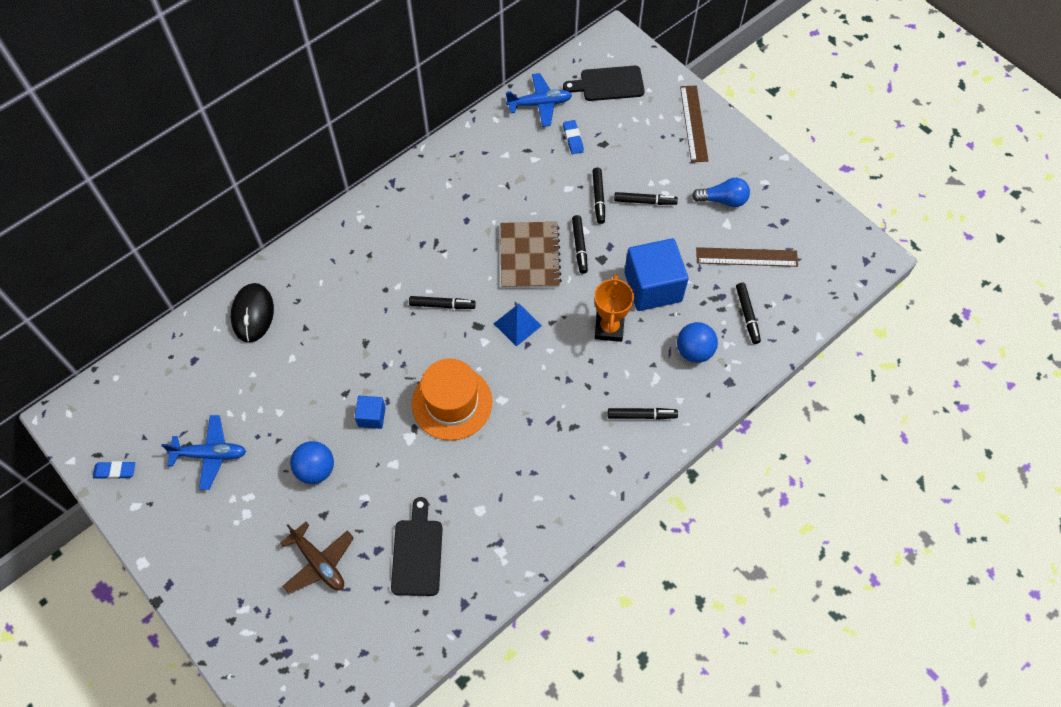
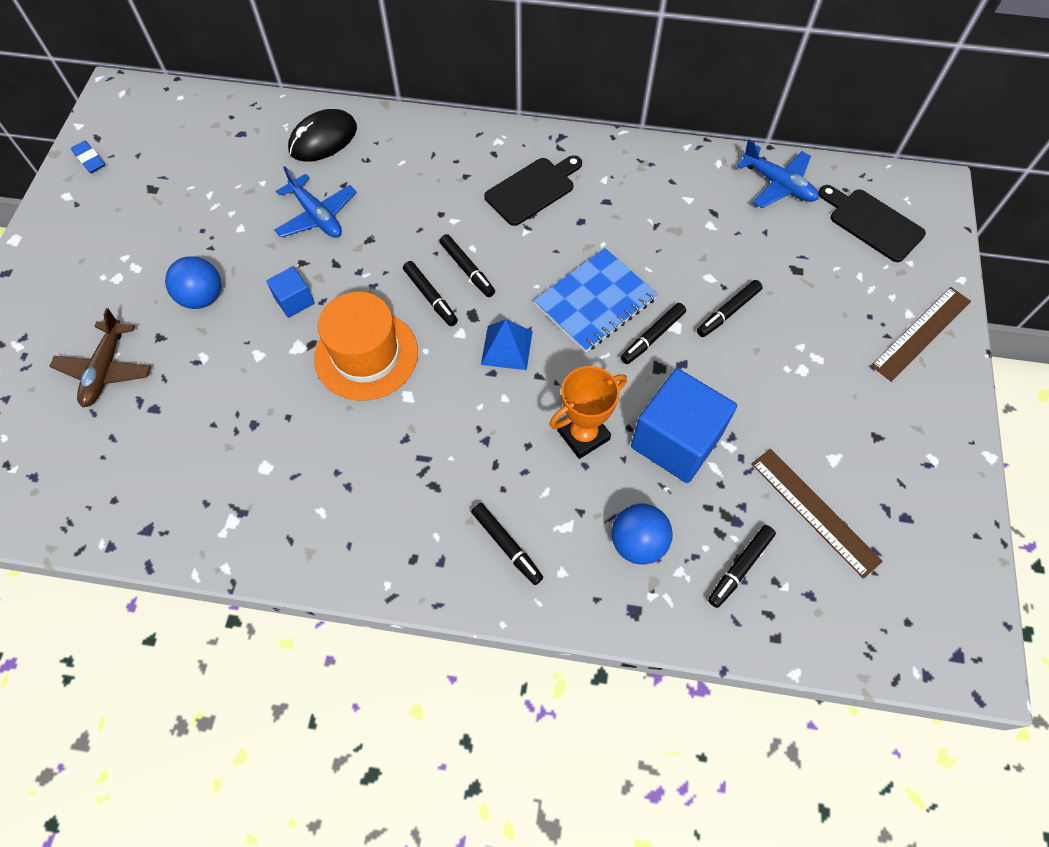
camera: 50 degrees right, 0 degrees up
(210, 454) = (156, 210): blue plane -> blue plane (317, 216)
(417, 553) = (175, 445): black cutting board -> black cutting board (532, 189)
(529, 256) = (595, 301): brown notebook -> blue notebook
(573, 139) = (771, 240): blue eraser -> none
(645, 201) = (771, 357): black marker -> black marker (430, 297)
(723, 200) = (860, 432): blue light bulb -> none

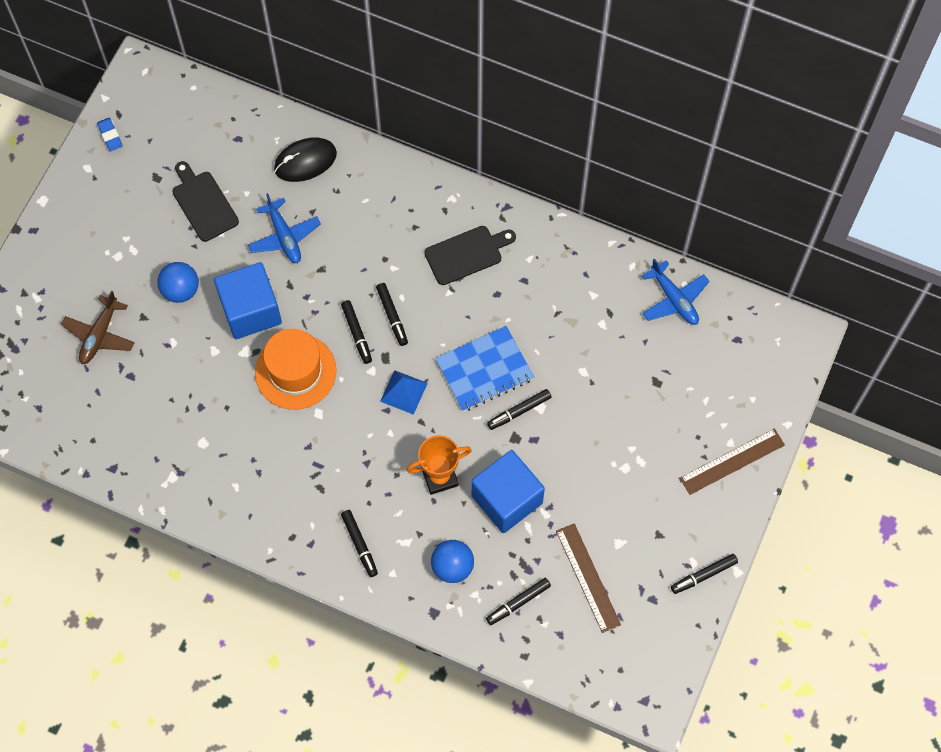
camera: 15 degrees right, 5 degrees up
(294, 301) = (251, 311): blue cube -> blue cube, size x2.06
(728, 312) = (586, 405): black marker -> black marker (703, 575)
(872, 223) = (737, 355): black cutting board -> black cutting board (203, 203)

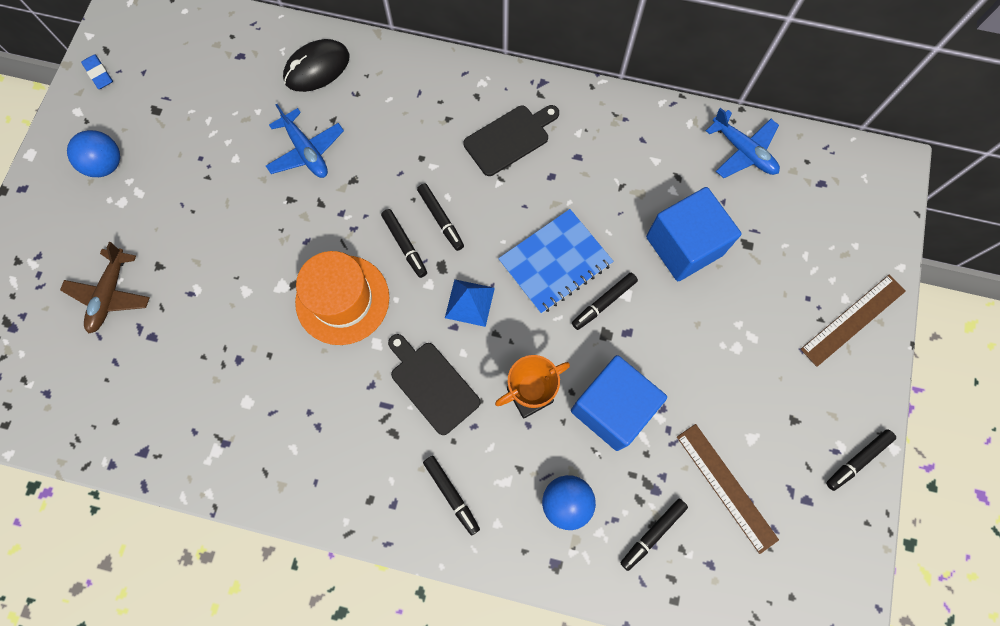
camera: 10 degrees left, 5 degrees up
(181, 290) = (198, 228): blue ball -> blue ball (106, 164)
(203, 203) = (211, 129): black cutting board -> black cutting board (432, 384)
(251, 311) = (281, 239): blue cube -> blue cube (684, 246)

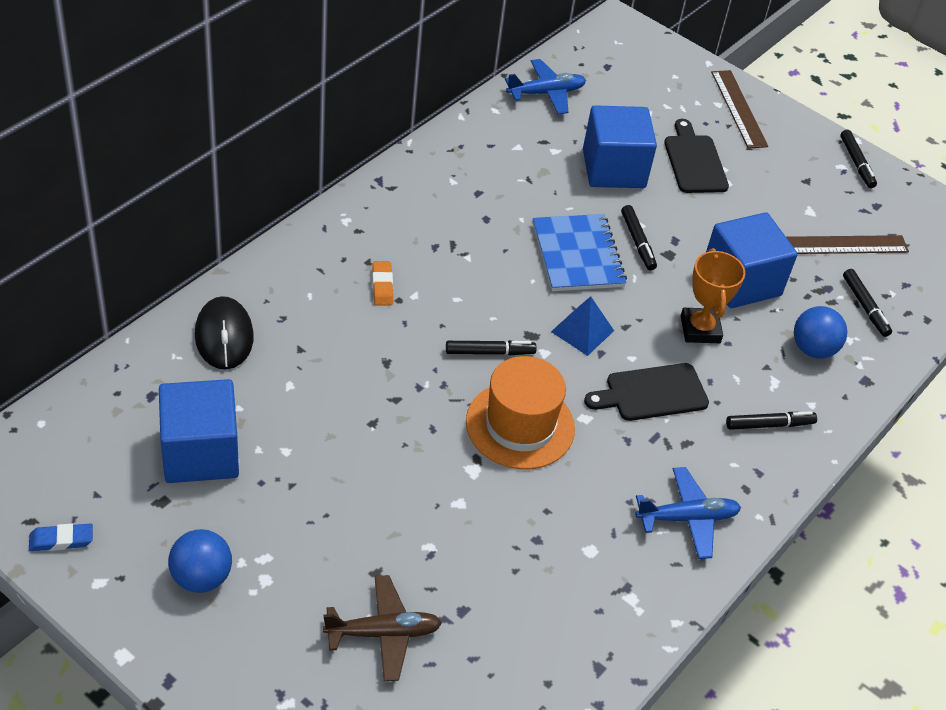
camera: 70 degrees left, 25 degrees down
(110, 295) = (383, 633): brown plane -> brown plane turned 45 degrees counterclockwise
(206, 110) = (200, 453): none -> blue cube
(306, 151) = (323, 386): blue plane -> blue plane (687, 518)
(428, 140) = (382, 286): none -> orange eraser
(441, 219) = (479, 314): black marker -> none
(509, 138) = (424, 228): black cutting board -> black cutting board (694, 161)

